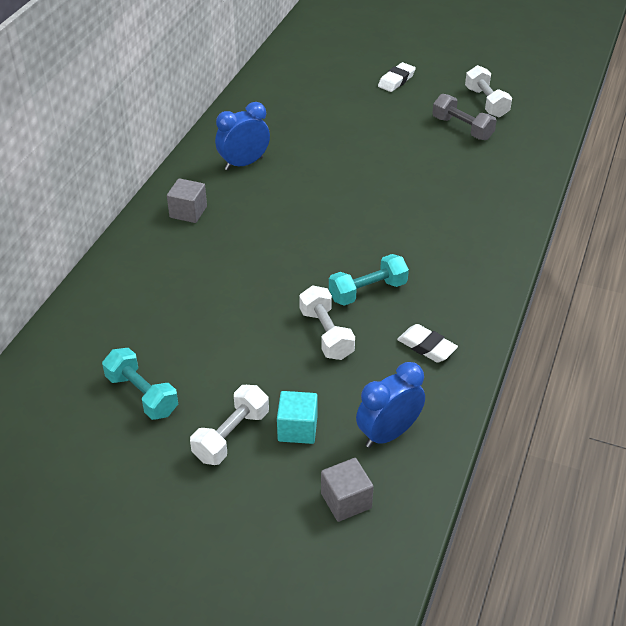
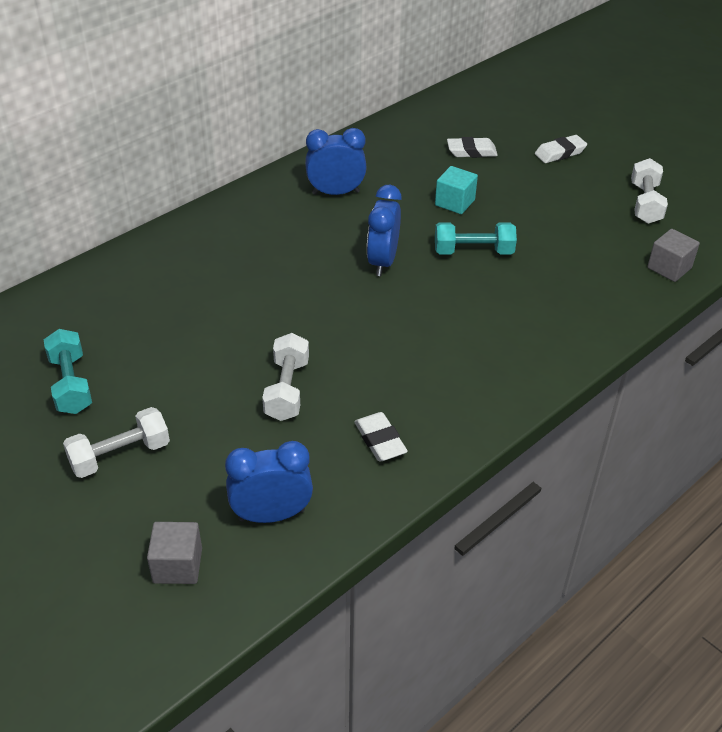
camera: 25 degrees right, 0 degrees up
(188, 212) = (246, 224): grey cube -> grey cube (669, 268)
(297, 429) = (186, 473): turquoise cube -> turquoise cube (454, 202)
(324, 208) = (383, 262): none -> blue clock
(328, 98) = (471, 151): none -> white eraser
(367, 291) = (362, 361): turquoise dumbbell -> turquoise dumbbell (473, 252)
(462, 128) = (596, 223): grey dumbbell -> none

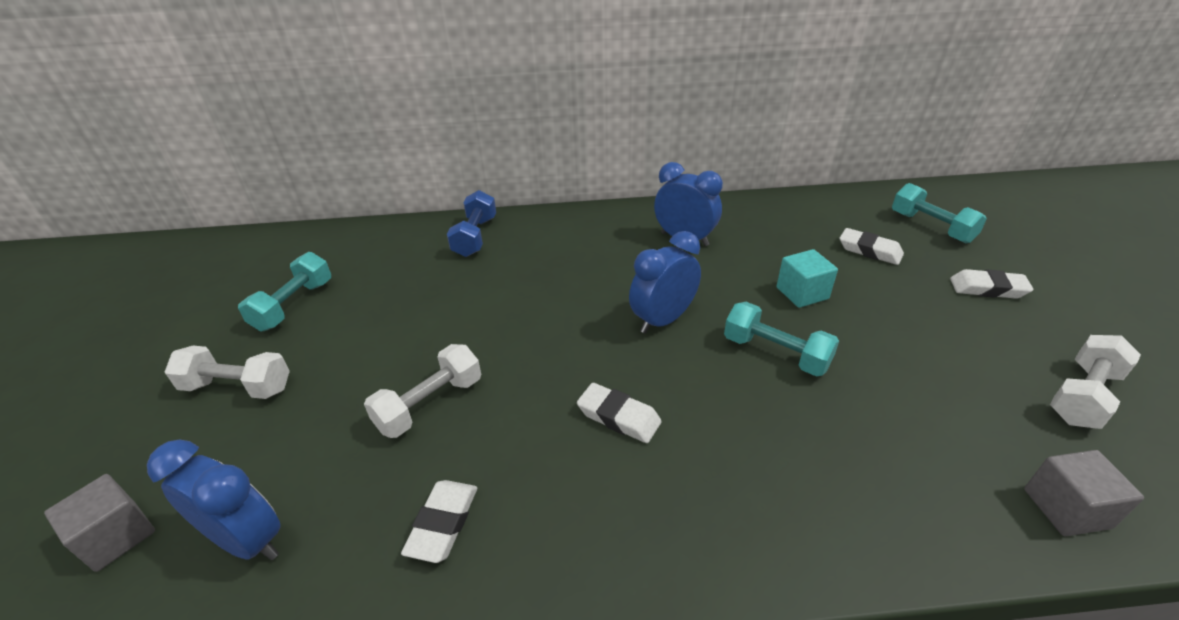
camera: 40 degrees right, 5 degrees down
(157, 260) = (475, 237): none -> blue dumbbell
(418, 335) = (618, 417): none -> white eraser
(496, 116) = (931, 227): none -> turquoise dumbbell

